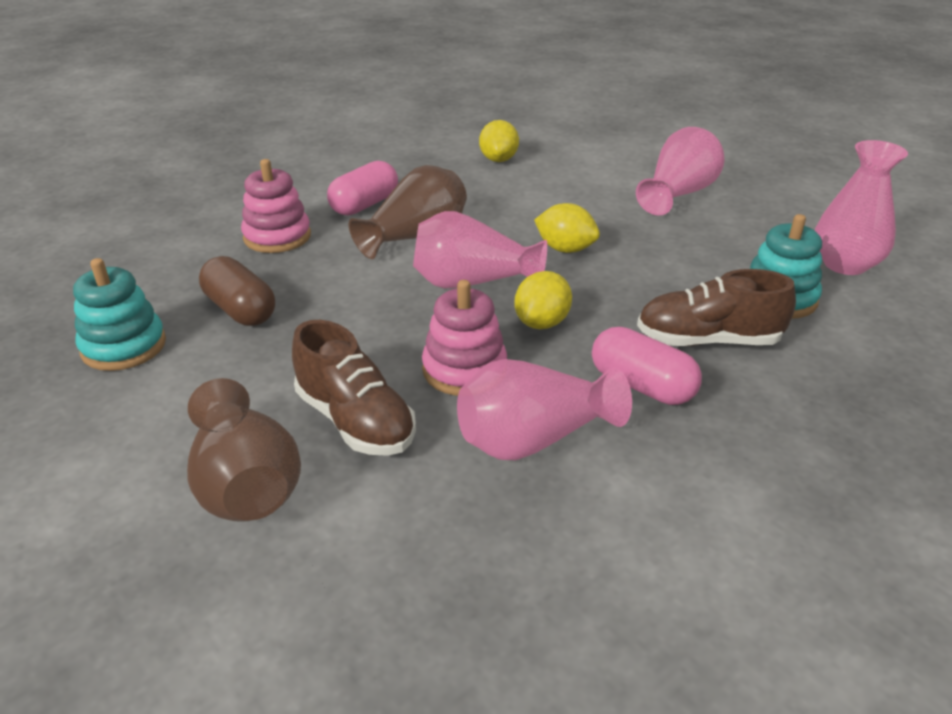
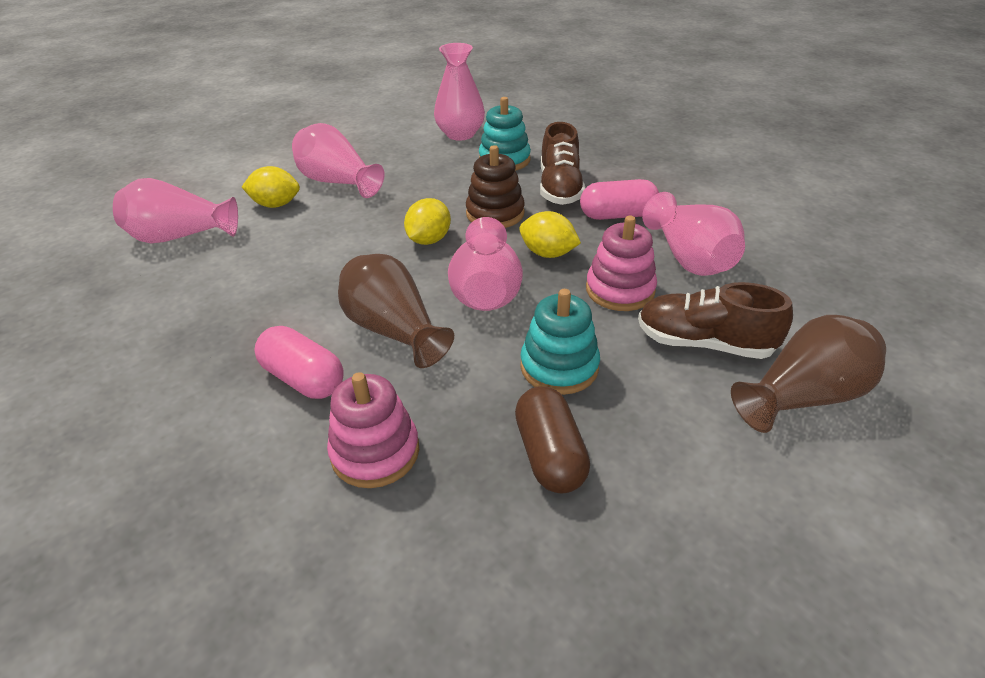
camera: 90 degrees left, 5 degrees up
(124, 346) = (643, 555): turquoise stacking toy -> turquoise stacking toy (559, 367)
(240, 310) = (549, 454): brown capsule -> brown capsule turned 60 degrees counterclockwise
(355, 421) = (703, 343): brown shoe -> brown shoe turned 120 degrees counterclockwise
(498, 160) = (216, 278): yellow lemon -> yellow lemon (276, 204)
(562, 139) = (181, 236): none -> pink vase
(628, 289) = (495, 213): none -> brown stacking toy
(642, 386) = (617, 215): pink capsule -> pink capsule turned 45 degrees clockwise

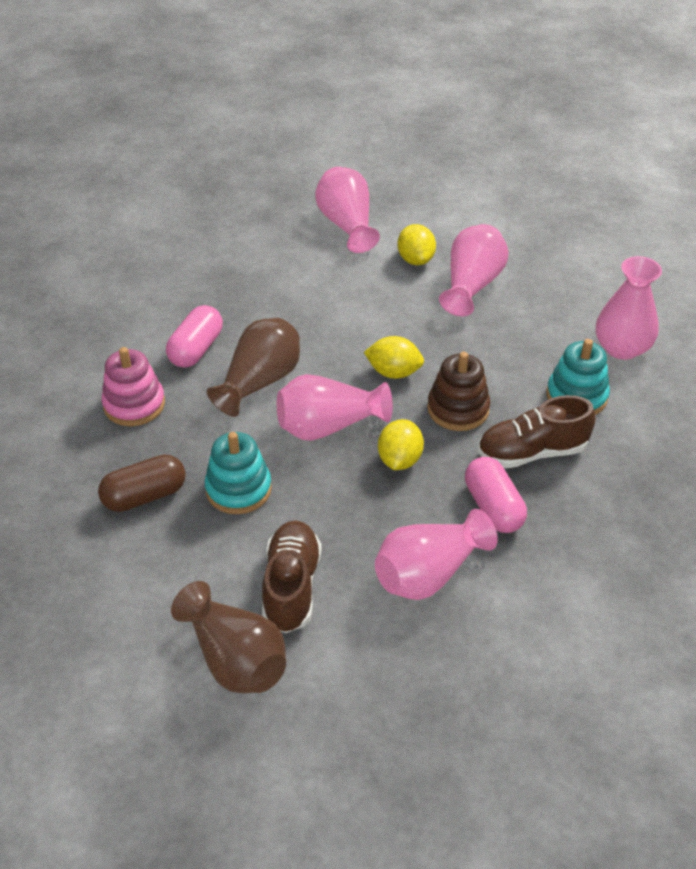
camera: 75 degrees right, 5 degrees up
(620, 290) = (355, 520): pink stacking toy -> none

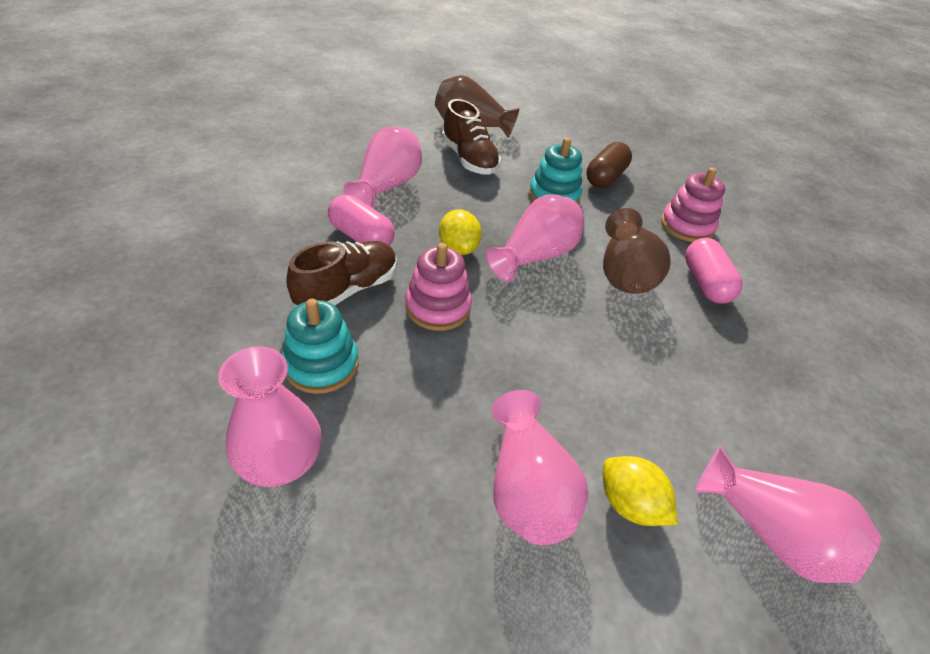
camera: 145 degrees right, 0 degrees up
(393, 372) = (523, 323): yellow lemon -> none
(458, 409) = (438, 307): brown stacking toy -> pink stacking toy

